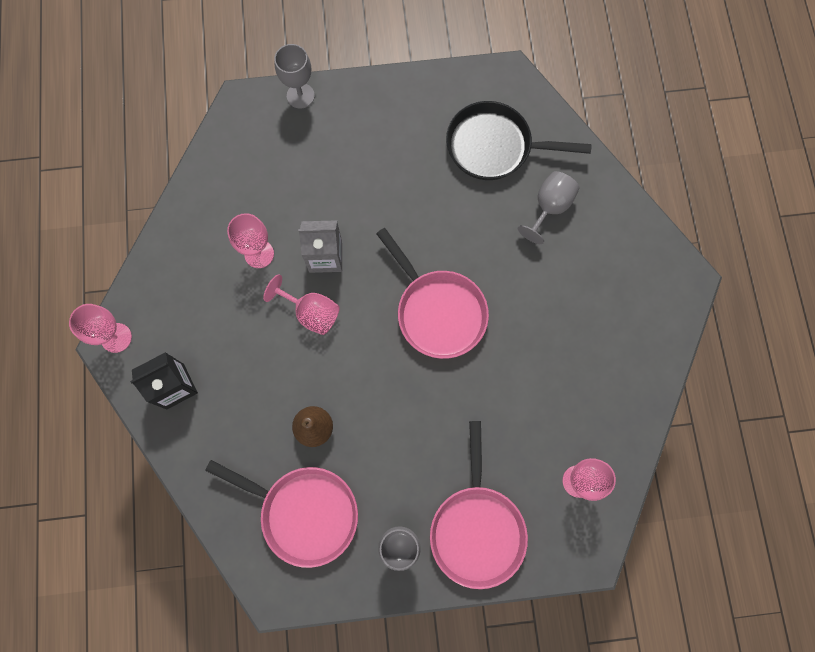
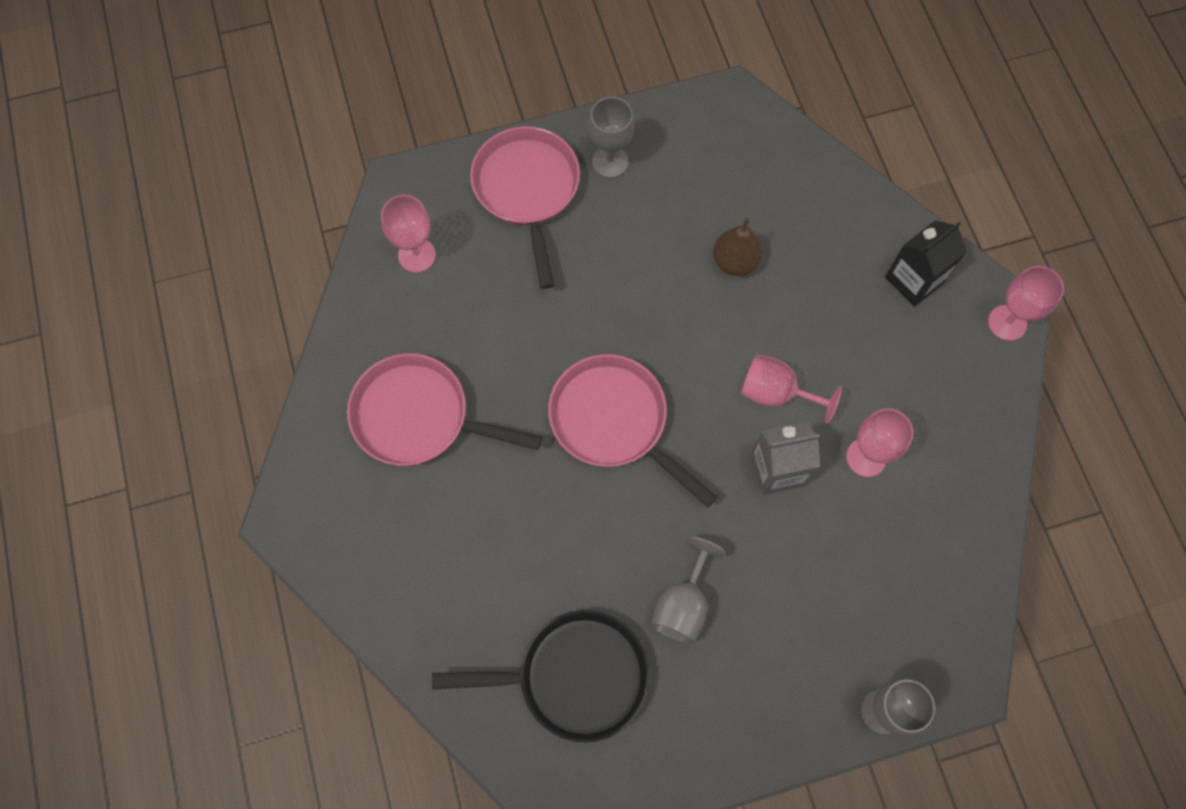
camera: 170 degrees right, 5 degrees down
(304, 512) = (723, 175): pink pan -> pink pan (418, 417)
(549, 208) = (483, 593): grey goblet -> grey goblet (683, 604)

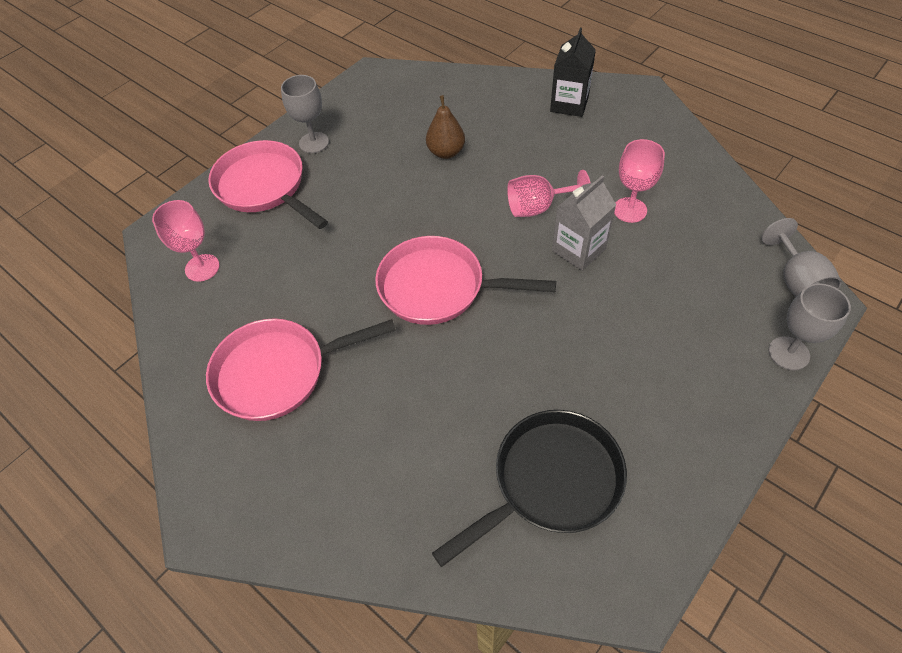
camera: 30 degrees left, 15 degrees down
(683, 604) = (589, 374): grey goblet -> grey goblet (796, 281)
(1007, 323) = (644, 96): pink goblet -> none

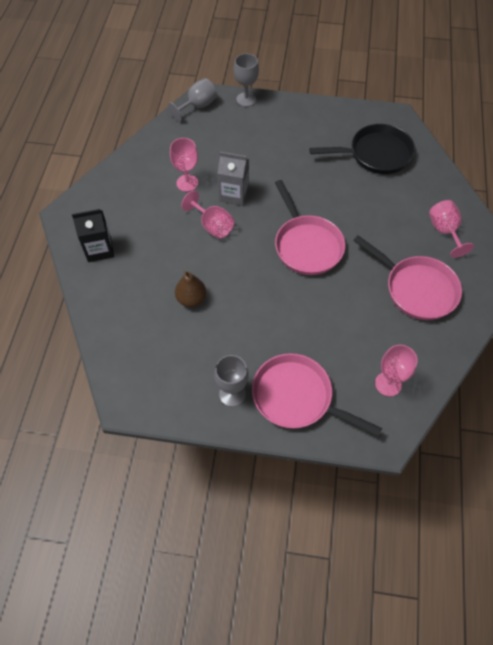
camera: 125 degrees left, 5 degrees up
(264, 187) = (297, 397): pink pan -> pink pan turned 105 degrees clockwise
(331, 478) = (444, 231): none -> pink goblet
(551, 482) = (376, 154): black pan -> black pan turned 150 degrees clockwise

